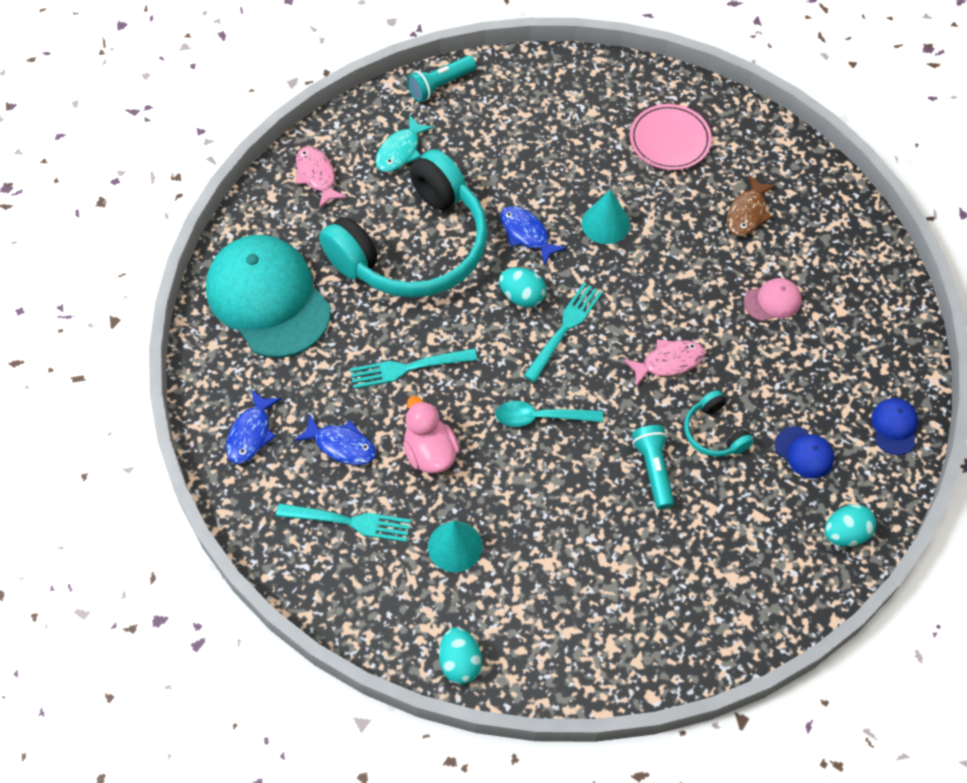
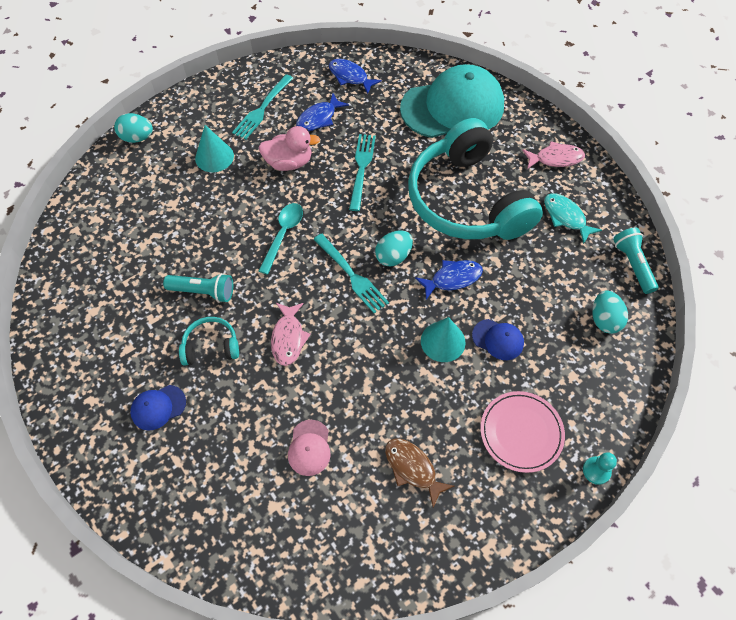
camera: 110 degrees right, 0 degrees up
(677, 80) = (596, 470): none -> turquoise pawn
(845, 534) = (76, 406): turquoise egg -> turquoise egg (604, 320)
(894, 427) = (140, 495): blue cap -> blue cap (498, 339)

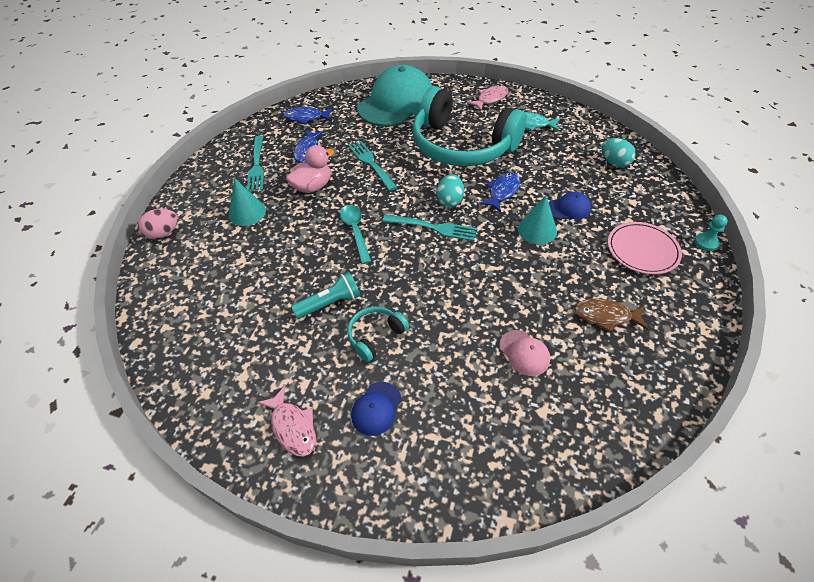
camera: 35 degrees left, 10 degrees down
(137, 138) = (163, 233): turquoise egg -> pink egg
(288, 338) = (430, 293): pink fish -> pink fish (292, 427)
(632, 264) = (595, 128): turquoise flashlight -> none

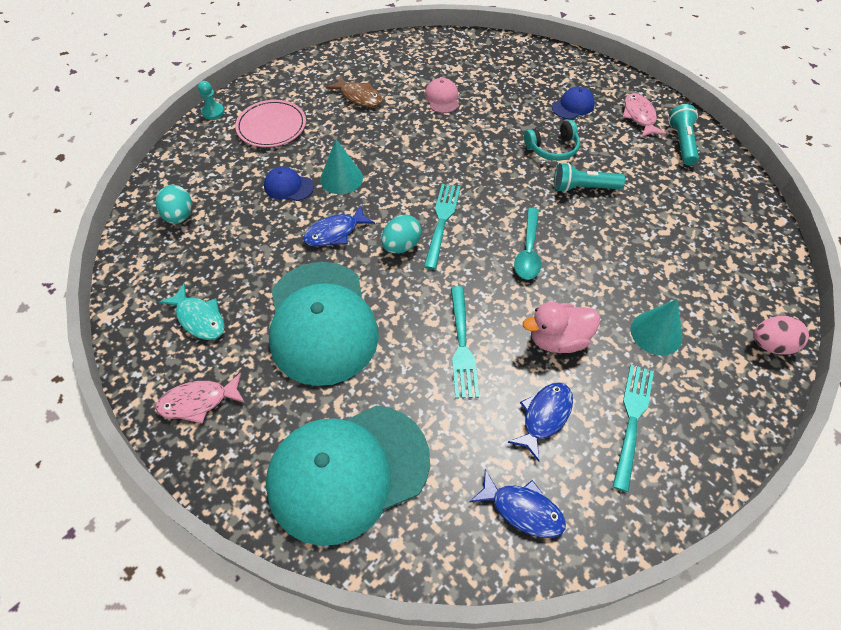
camera: 155 degrees left, 5 degrees up
(237, 405) = (681, 142): none -> turquoise flashlight
(433, 227) = (442, 222): turquoise fork -> turquoise fork turned 60 degrees clockwise
(462, 145) = (322, 322): turquoise headphones -> turquoise cap

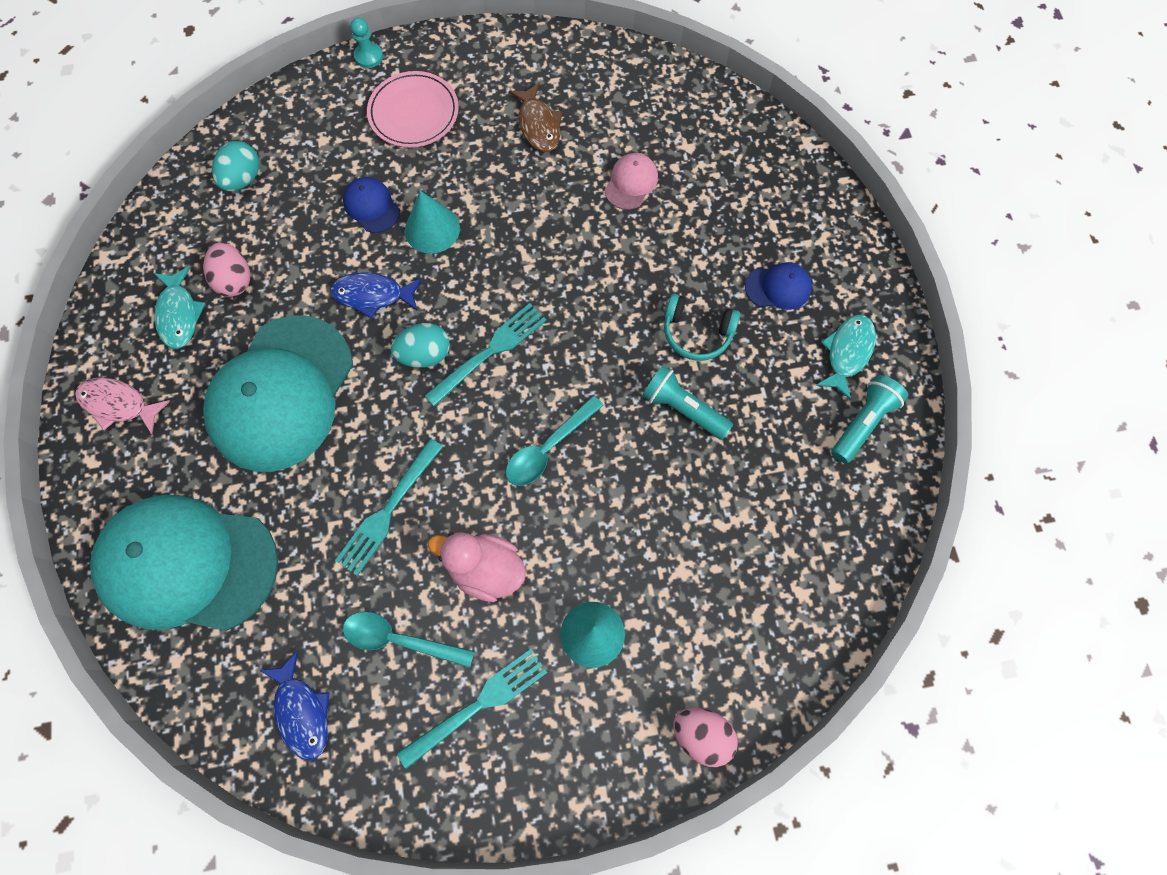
camera: 35 degrees right, 15 degrees up
(225, 276) = (235, 280): none -> pink egg
(544, 417) = (399, 639): blue fish -> turquoise spoon
(639, 116) = (847, 353): pink fish -> turquoise fish

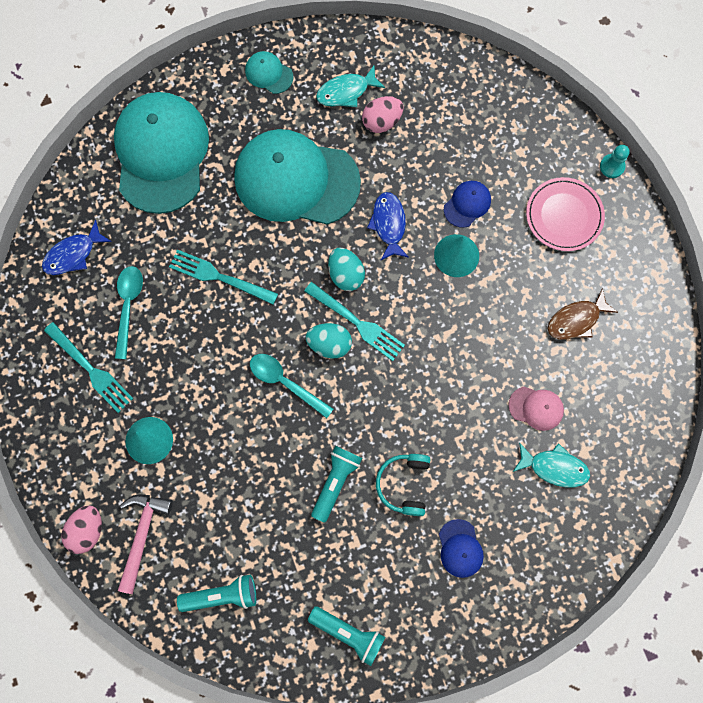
camera: 80 degrees right, 5 degrees up
(119, 404) = (269, 73): pink fish -> turquoise cap
(243, 179) = (471, 102): turquoise egg -> turquoise egg (329, 344)
(485, 570) = (185, 355): pink duck -> none
(717, 659) = (142, 535): none -> pink hammer
(805, 565) = (222, 595): none -> turquoise flashlight
(847, 353) = (409, 614): turquoise fish -> turquoise fish (554, 467)

